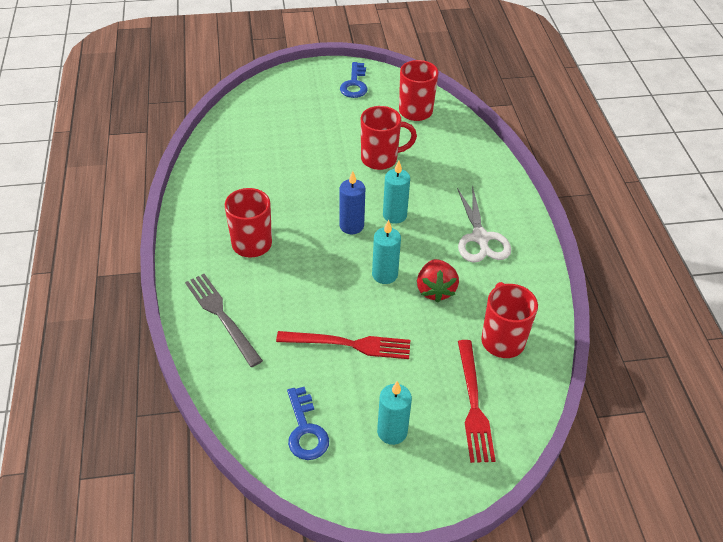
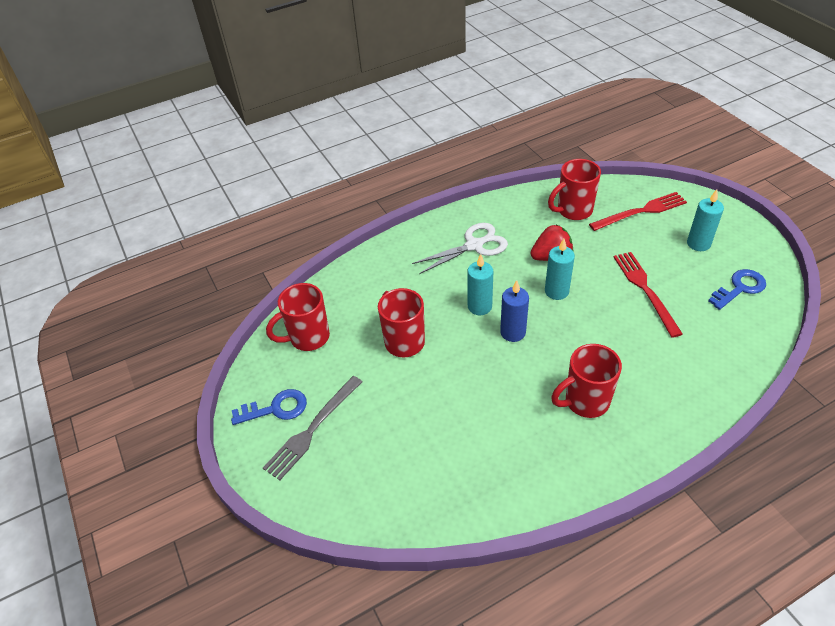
camera: 105 degrees left, 0 degrees up
(222, 316) = (687, 385): grey fork -> grey fork (312, 429)

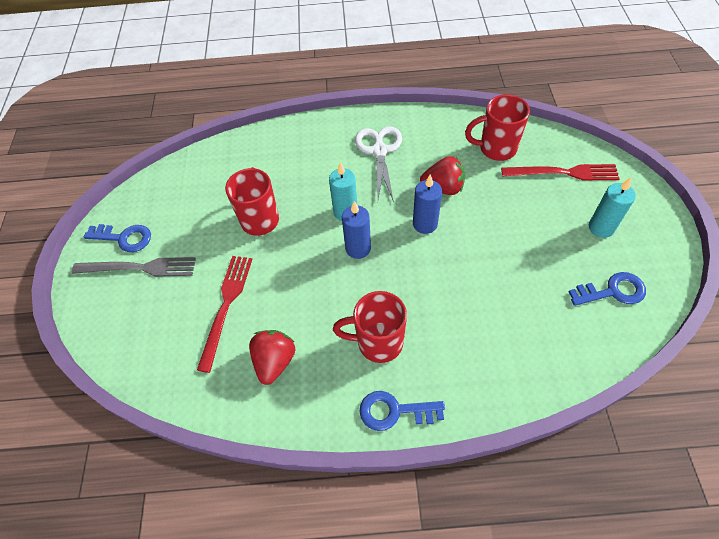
camera: 25 degrees right, 10 degrees up
(308, 338) = (187, 185): red mug -> none
(312, 429) = (139, 268): grey fork -> grey fork turned 150 degrees counterclockwise
(474, 245) = (379, 151): white scissors -> white scissors turned 90 degrees counterclockwise
(506, 455) = (275, 361): none -> red strawberry
(556, 291) = (425, 224): turquoise candle -> blue candle
(637, 449) = (394, 411): none -> blue key
(645, 290) = (512, 255): red fork -> red fork (226, 306)

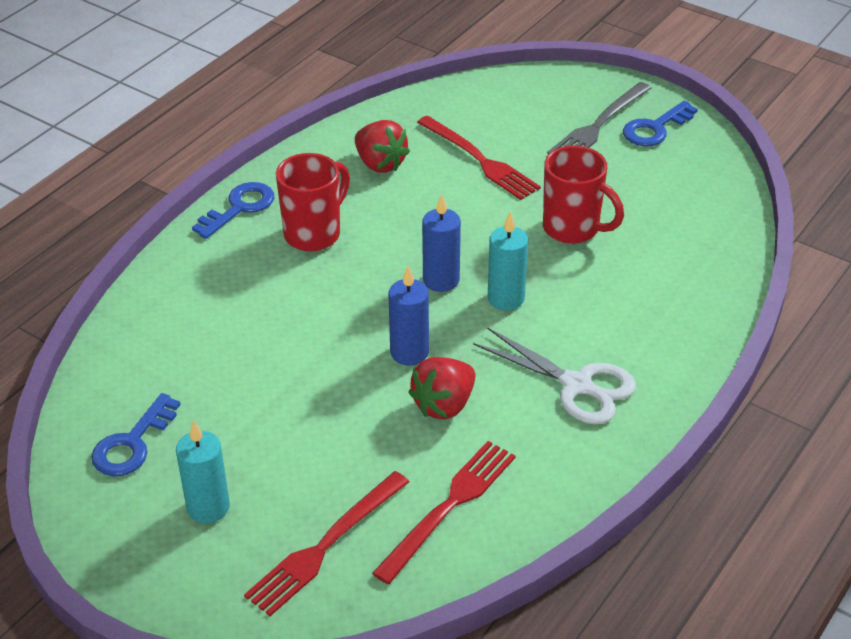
camera: 125 degrees right, 15 degrees down
(496, 149) = (449, 507): red mug -> red fork

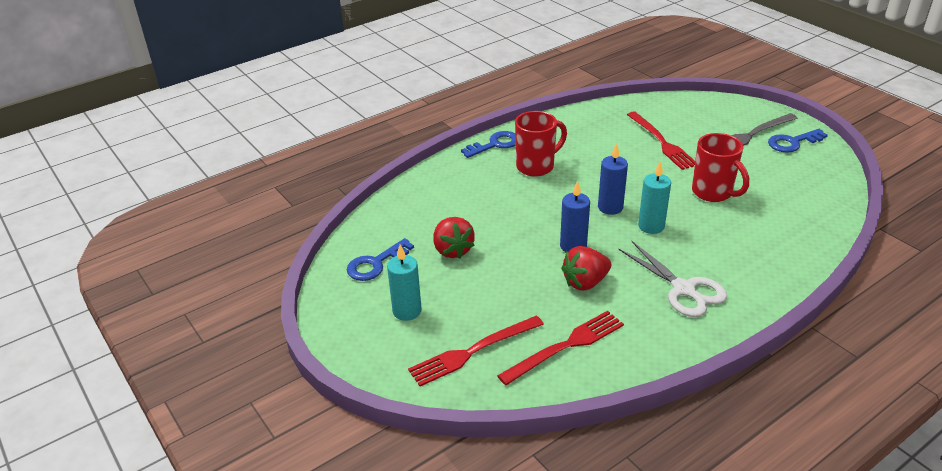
camera: 20 degrees right, 5 degrees down
(380, 164) = (594, 134): red strawberry -> red strawberry (452, 250)

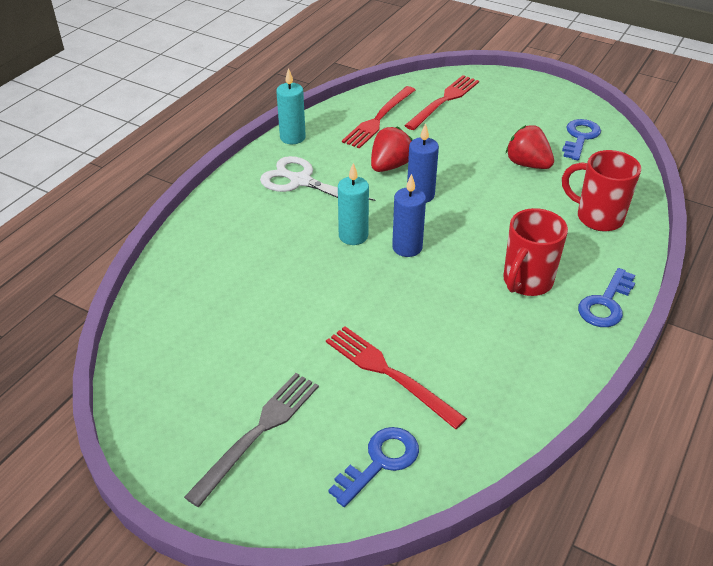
camera: 155 degrees right, 5 degrees up
(407, 311) = (516, 112): turquoise candle -> turquoise candle (292, 137)
(713, 193) = (296, 299): red mug -> red mug (597, 217)
(792, 143) = (194, 431): blue key -> blue key (380, 461)

